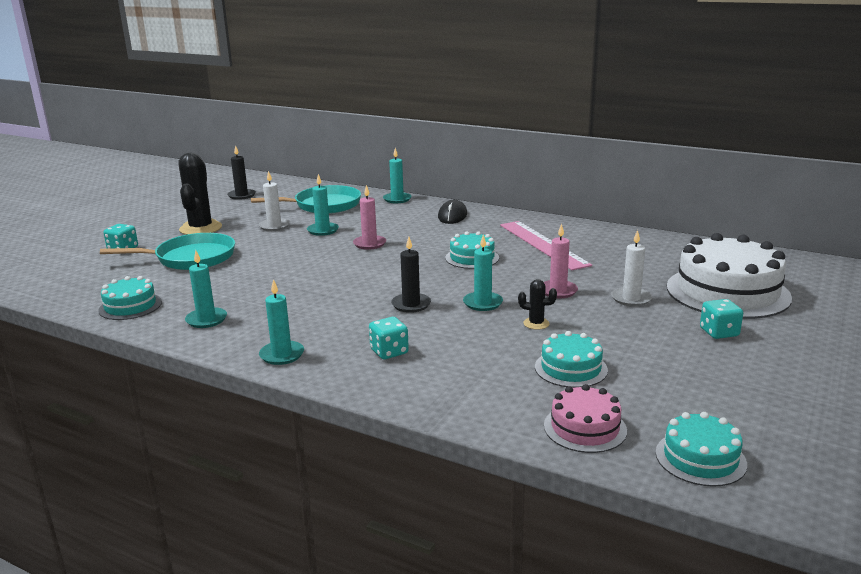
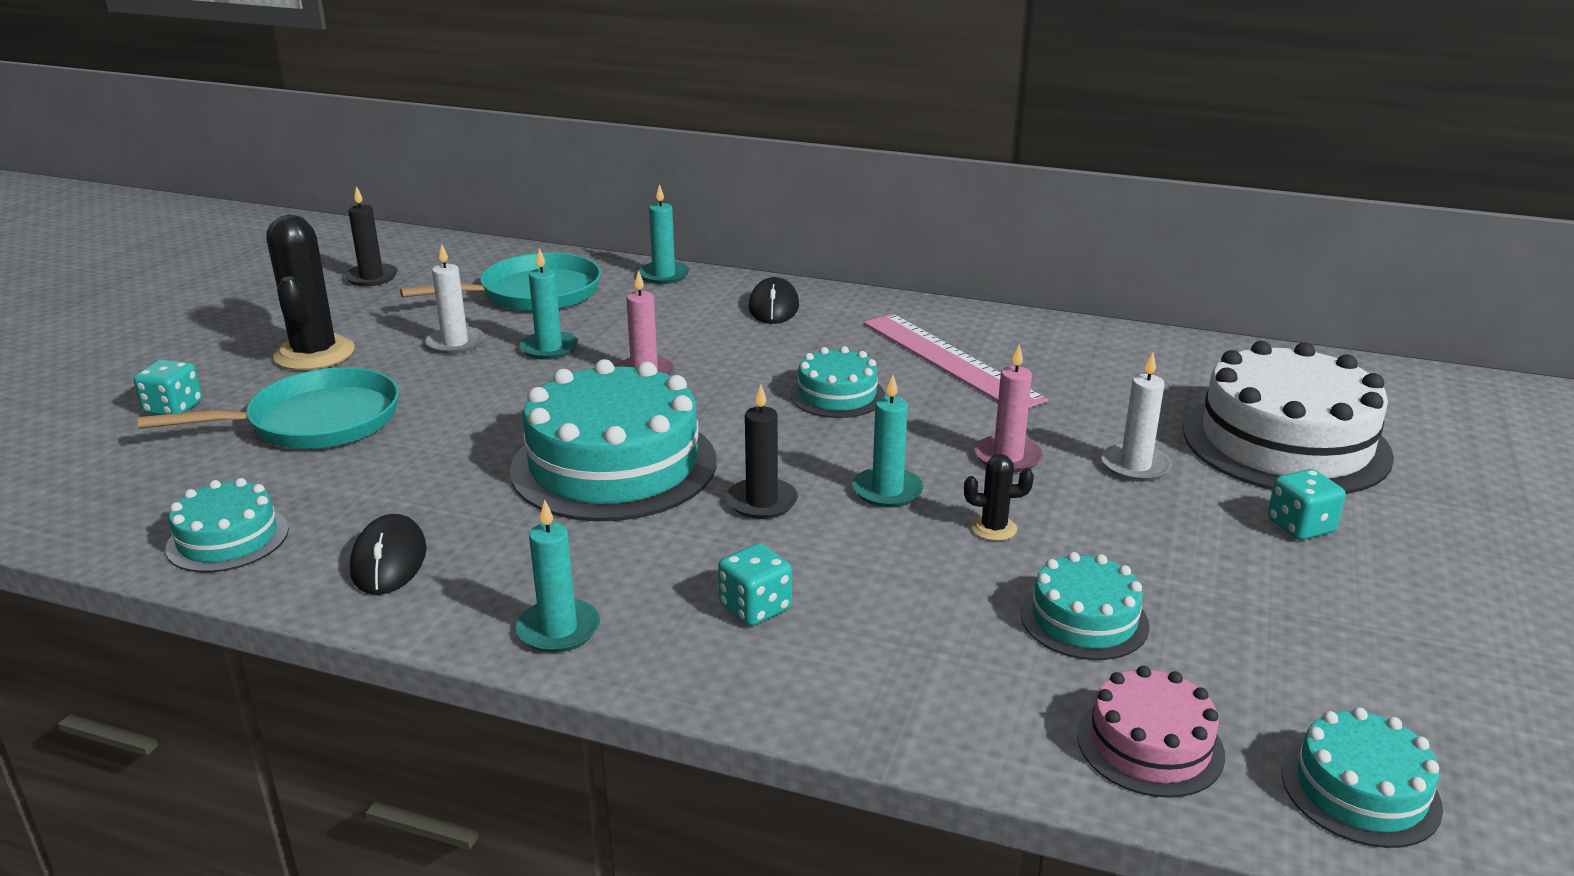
camera: 10 degrees left, 5 degrees up
(206, 320) = (389, 560): turquoise candle -> black mouse
(338, 284) = (614, 465): none -> turquoise cake

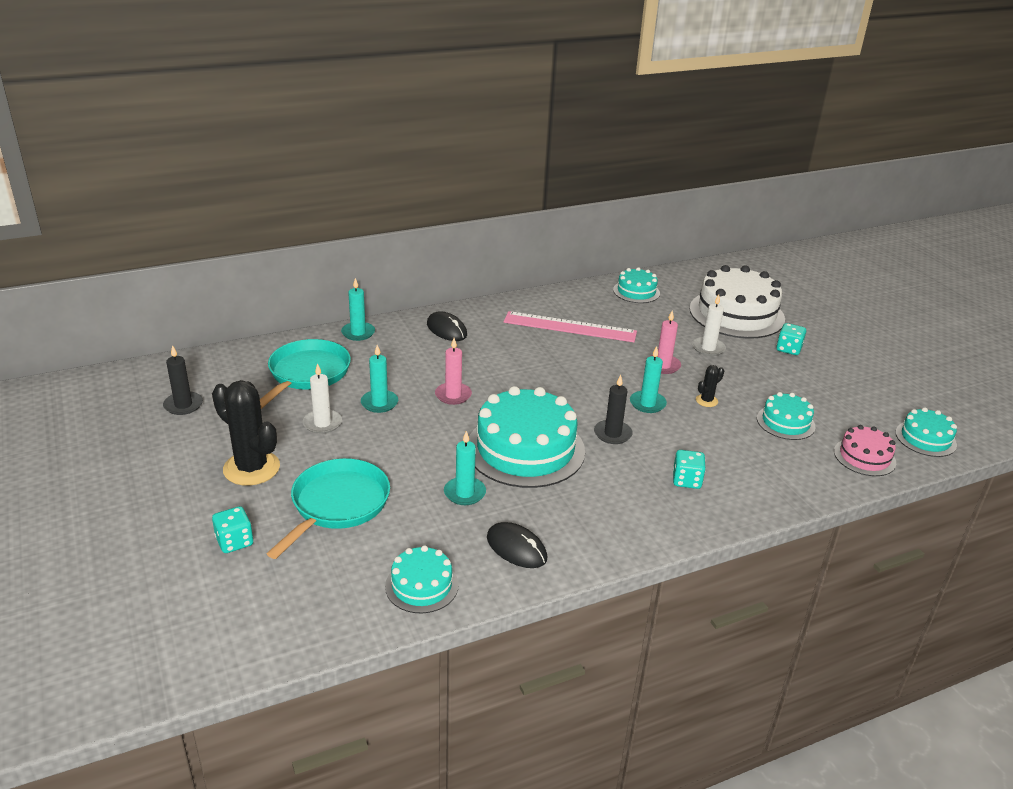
camera: 45 degrees left, 5 degrees up
(558, 630) = (638, 533): turquoise candle -> turquoise candle (464, 493)
(837, 395) = (555, 366): turquoise cake -> turquoise cake (636, 291)

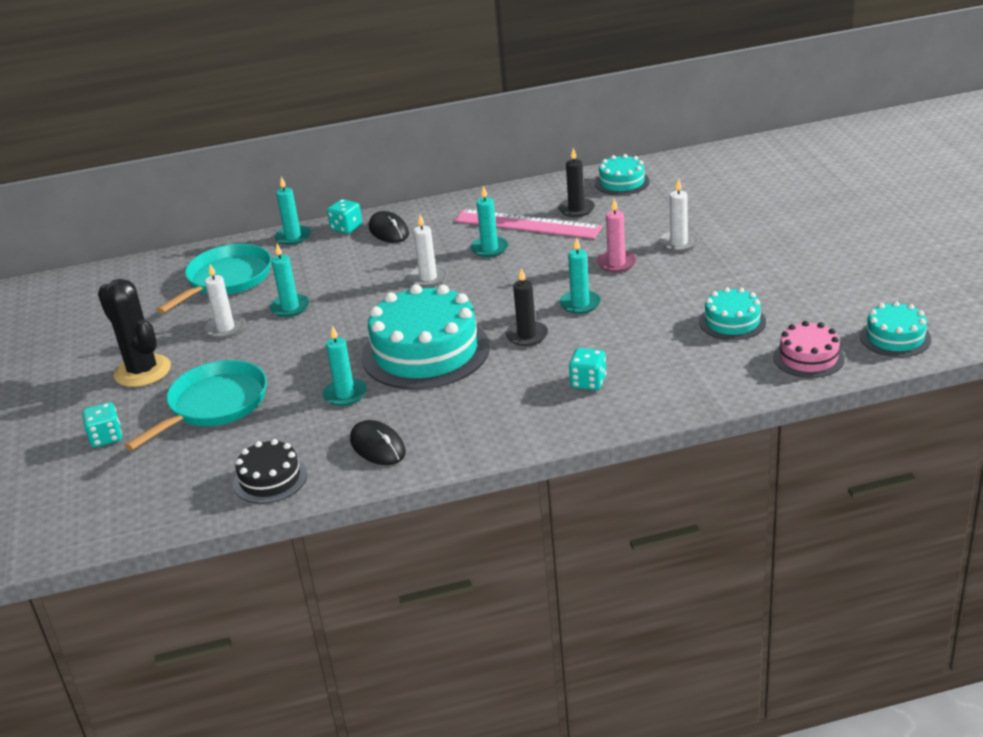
camera: 15 degrees right, 0 degrees up
(183, 405) = (95, 312): black candle -> black candle (576, 209)
(421, 585) = (270, 479): turquoise cake -> black cake
(453, 395) = (370, 298): pink candle -> none
(500, 376) = (428, 278): none -> white candle
(545, 349) = (489, 249): none -> turquoise candle
(706, 401) = (650, 300): black cactus -> none
(736, 314) = (732, 203): white cake -> none
(788, 349) = (776, 241): turquoise dice -> turquoise dice (346, 228)

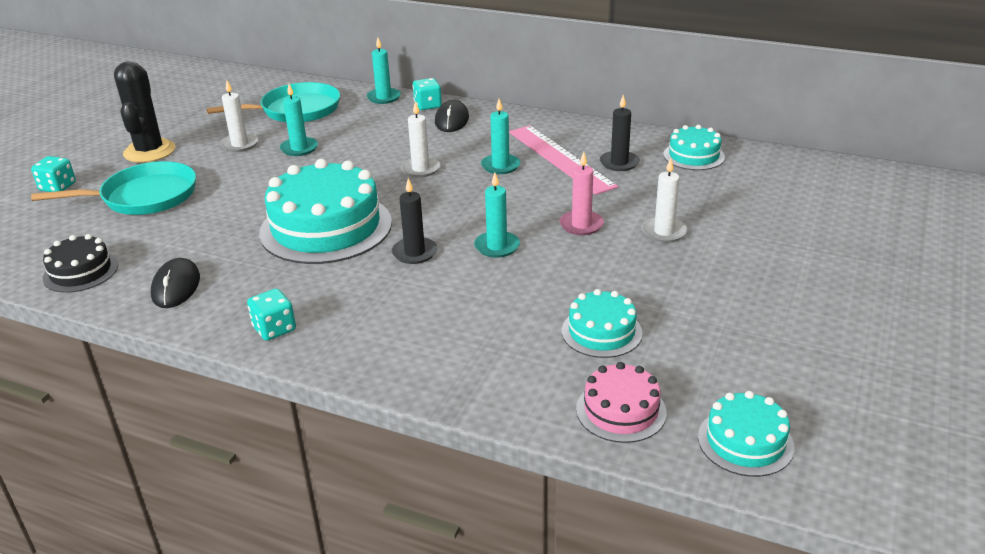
camera: 35 degrees right, 0 degrees up
(345, 394) = (224, 233): turquoise candle -> none
(588, 382) = (395, 320): turquoise dice -> turquoise dice (274, 329)

